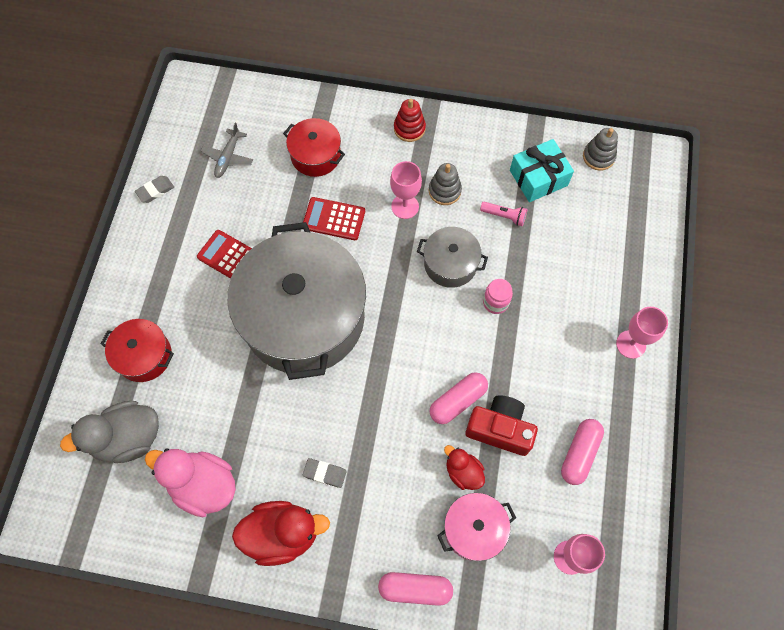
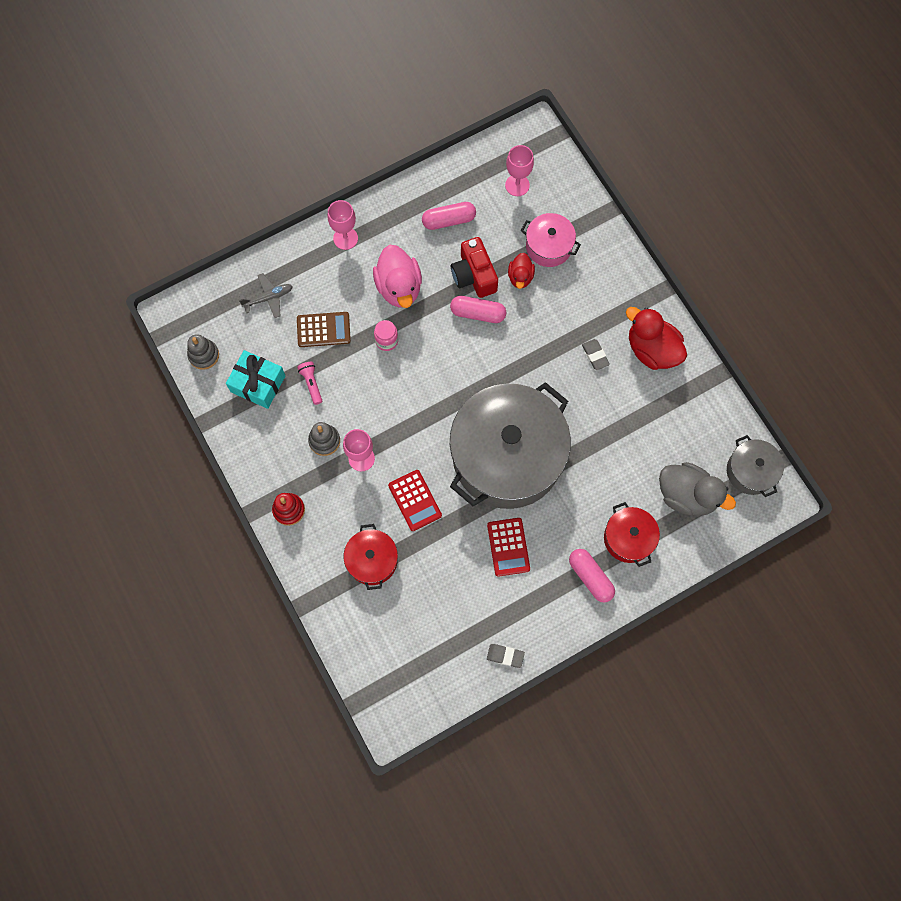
camera: 130 degrees left, 5 degrees up
(203, 485) = (669, 421): pink duck -> pink duck (399, 287)
(228, 157) = (430, 627): grey plane -> grey plane (268, 298)
(415, 589) = (611, 253): pink capsule -> pink capsule (590, 577)
(450, 264) = (382, 391): grey pot -> grey pot (750, 471)
(549, 260) = (323, 329): none -> brown calculator

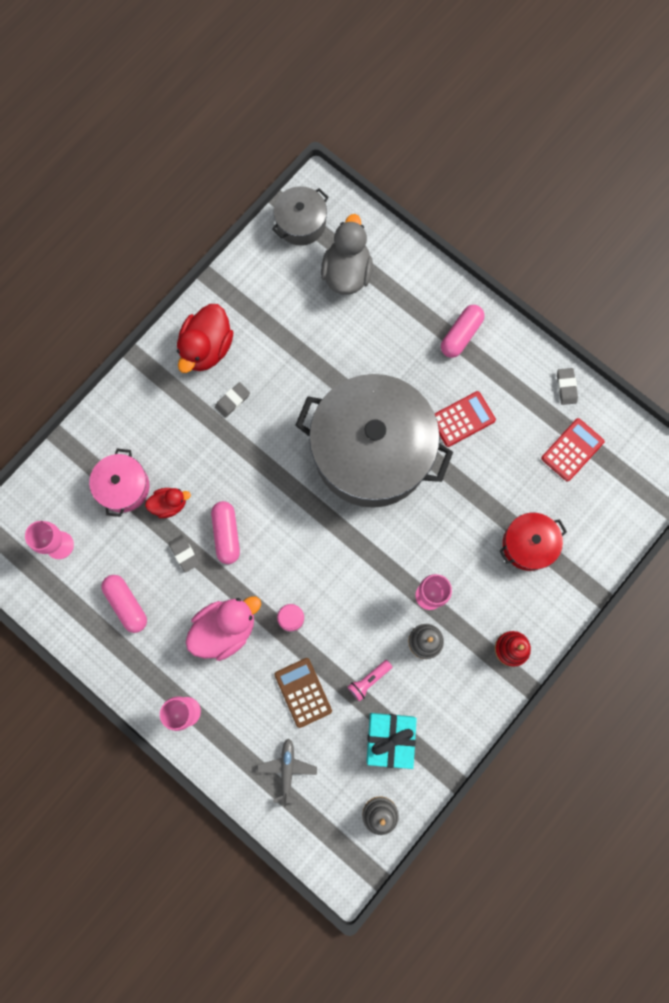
camera: 110 degrees left, 5 degrees up
(268, 298) = (287, 770): grey plane -> grey plane turned 45 degrees clockwise
(415, 500) = (451, 525): red calculator -> red calculator (572, 450)
(474, 275) = (184, 554): red camera -> grey eraser
(628, 538) = (410, 312): red pot -> none

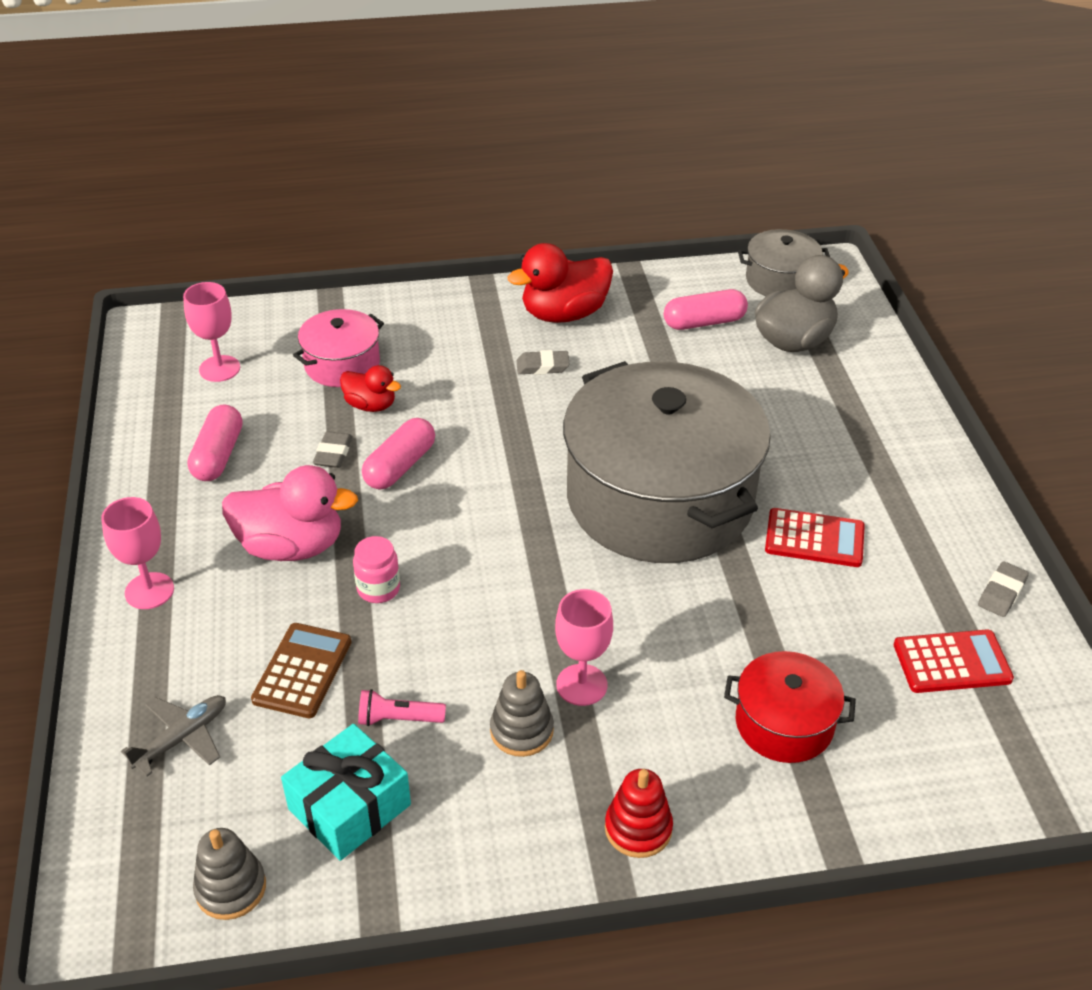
camera: 40 degrees right, 35 degrees down
(461, 335) = (890, 463): pink capsule -> pink capsule (704, 322)

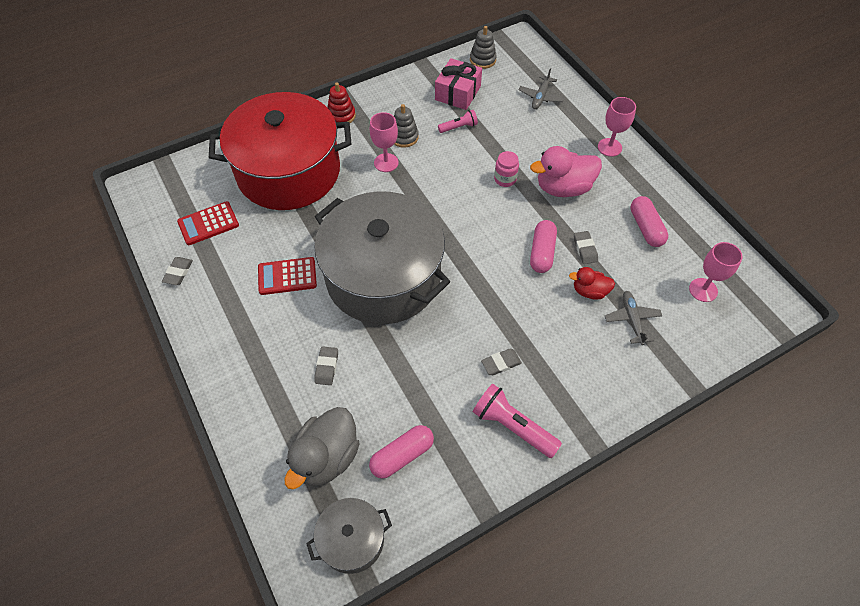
camera: 160 degrees right, 15 degrees up
(302, 671) = (513, 134): brown calculator -> none
(342, 364) = (632, 319): pink pot -> grey plane
(349, 807) = (458, 93): turquoise gift -> pink gift
(564, 314) = (512, 426): red duck -> pink flashlight
(775, 417) = (327, 367): none -> grey eraser
(784, 723) = (288, 171): red pot -> red pot, size x2.23

